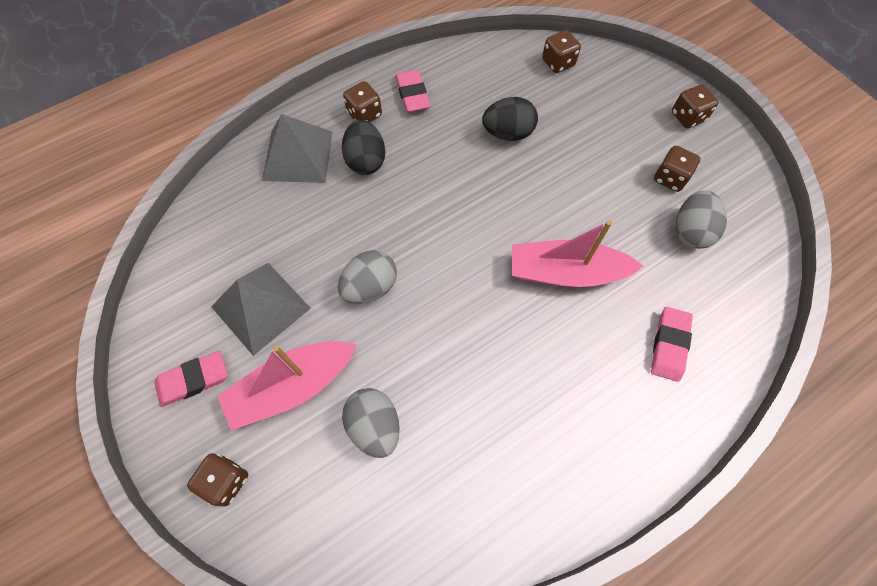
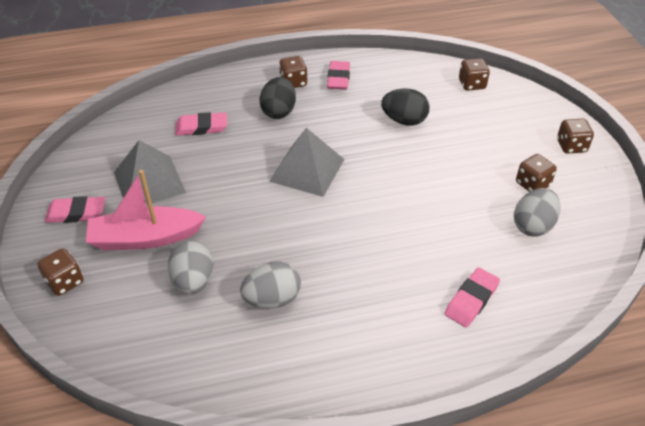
camera: 20 degrees right, 20 degrees down
(286, 209) = (201, 127): none -> pink eraser
(297, 155) = (228, 96): grey pyramid -> grey pyramid (307, 170)
(370, 287) = (238, 192): grey egg -> grey egg (272, 299)
(566, 272) = (405, 225): pink boat -> none

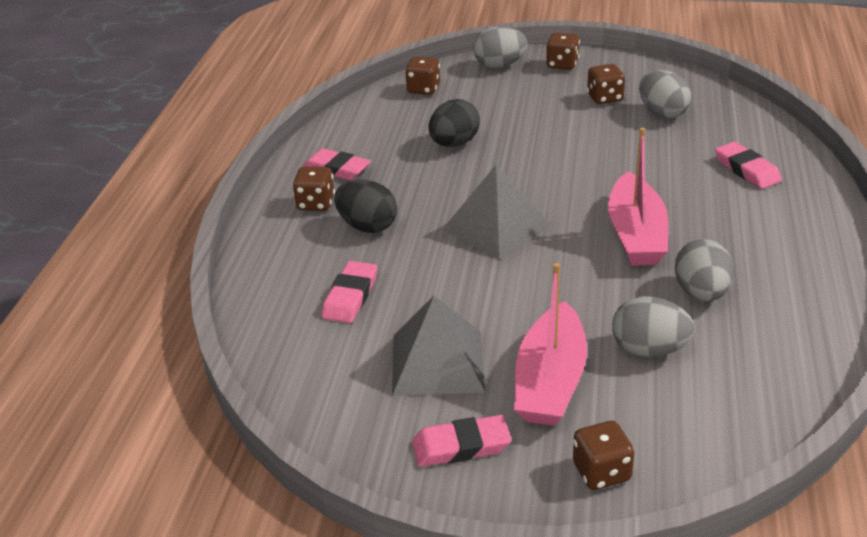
camera: 65 degrees left, 10 degrees down
(76, 213) = (461, 446): pink eraser -> pink eraser turned 60 degrees clockwise
(333, 246) = (636, 235): none -> pink boat
(540, 112) = (499, 65): none -> grey egg

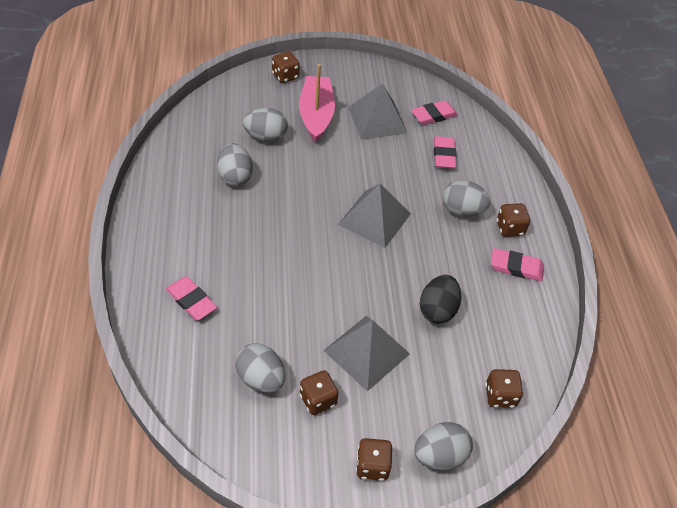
camera: 160 degrees right, 15 degrees up
(367, 226) = (462, 210): black egg -> grey egg
(461, 446) = (351, 81): pink eraser -> pink eraser (433, 115)
(546, 122) = (366, 352): none -> grey pyramid
(636, 235) = (277, 221): pink boat -> none

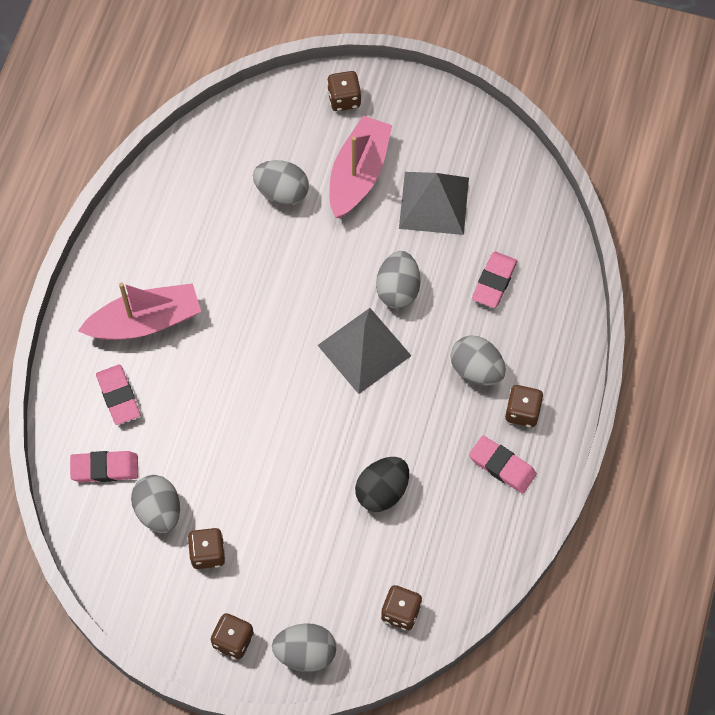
camera: 25 degrees right, 15 degrees up
(193, 242) = (145, 321): none -> pink boat
(235, 176) = (223, 243): grey egg -> grey egg (398, 289)
(366, 352) = (281, 516): grey pyramid -> none
(433, 115) = (511, 215): pink eraser -> pink eraser (105, 468)

